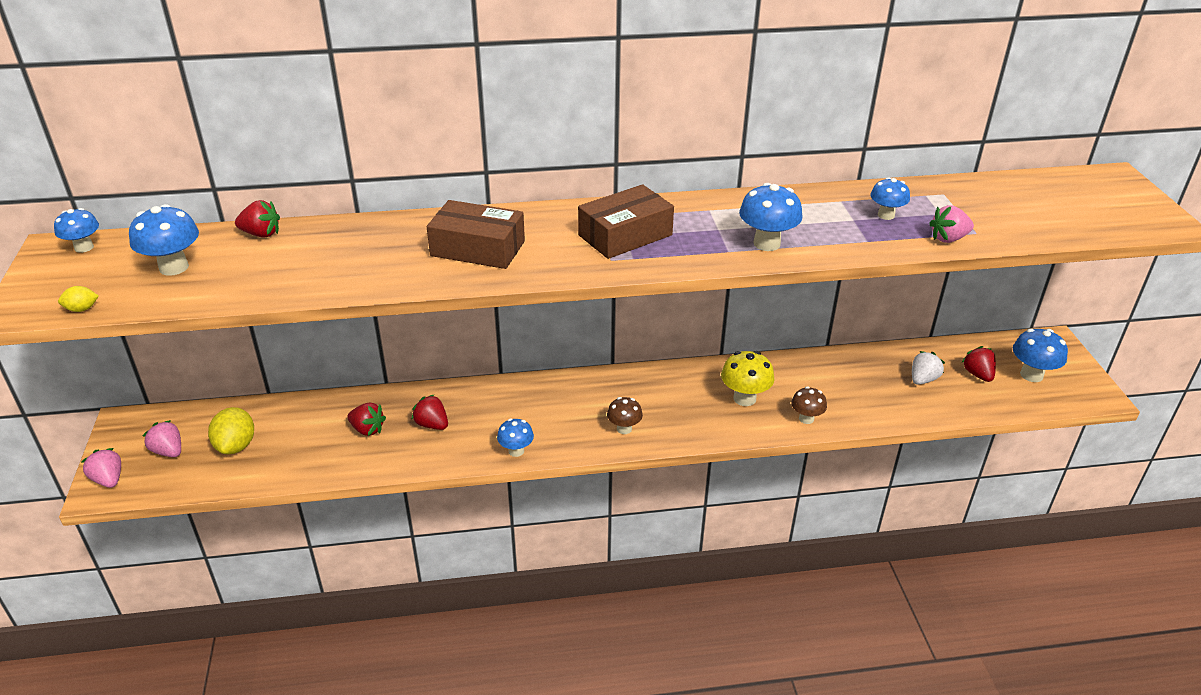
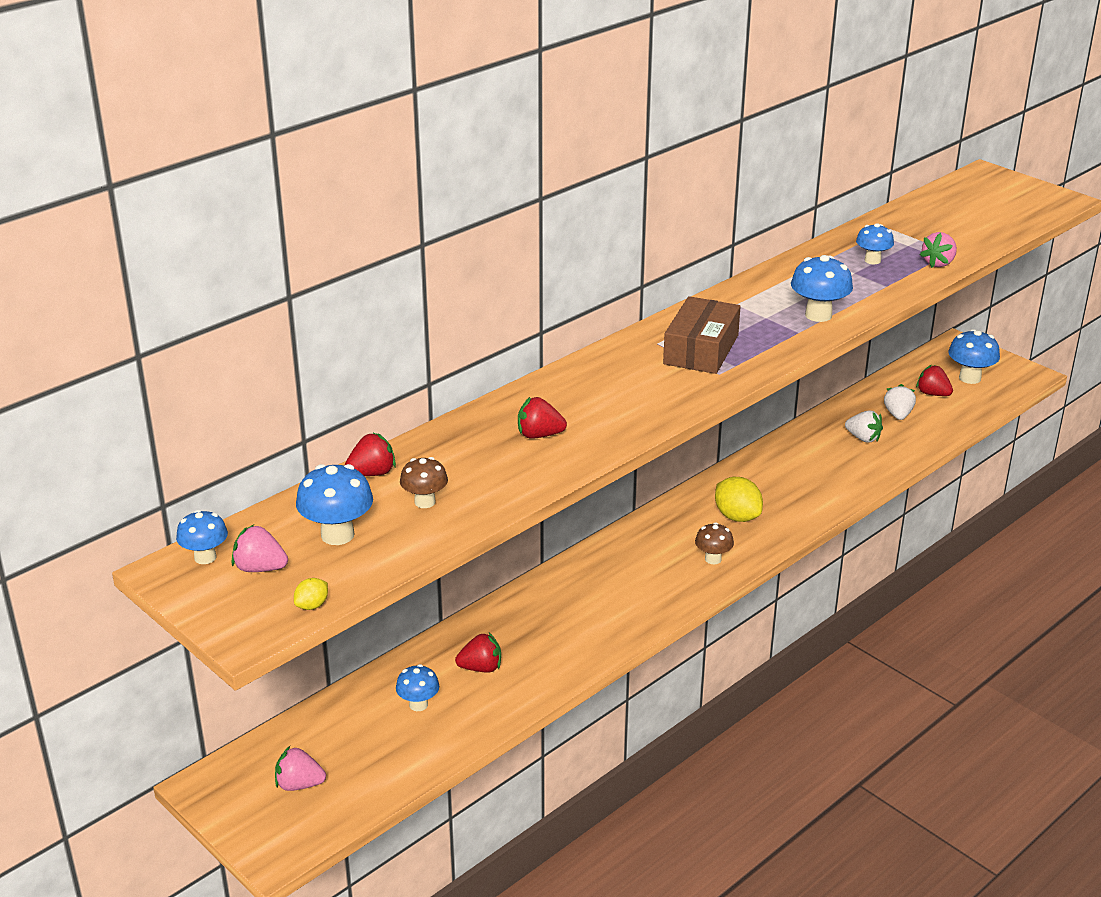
camera: 35 degrees left, 5 degrees down
(108, 479) = (271, 840): pink strawberry -> pink strawberry (260, 568)
(236, 446) = (366, 745): yellow lemon -> yellow lemon (737, 516)
(432, 424) = (538, 635): red strawberry -> red strawberry (539, 435)
(478, 248) = (596, 407): brown box -> none
(516, 451) = (644, 620): blue mushroom -> blue mushroom (418, 704)
(744, 398) = (781, 490): yellow mushroom -> none
(806, 418) = (847, 484): brown mushroom -> brown mushroom (425, 502)
(867, 386) = (863, 438): none -> white strawberry

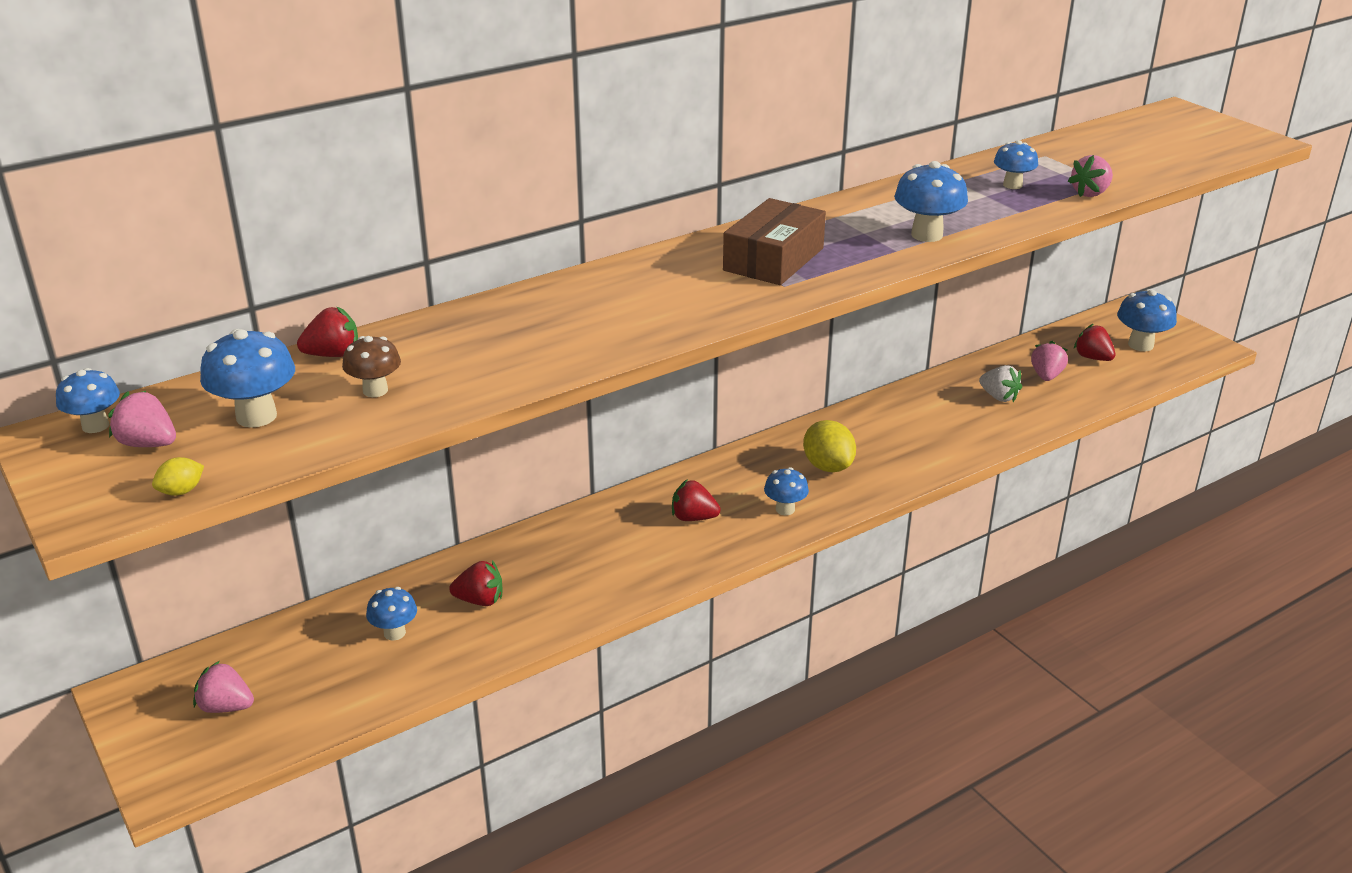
camera: 10 degrees right, 0 degrees up
(539, 435) = (544, 332): red strawberry -> red strawberry (693, 518)
(713, 559) = (785, 509): brown mushroom -> blue mushroom
(898, 415) = (1046, 376): white strawberry -> pink strawberry

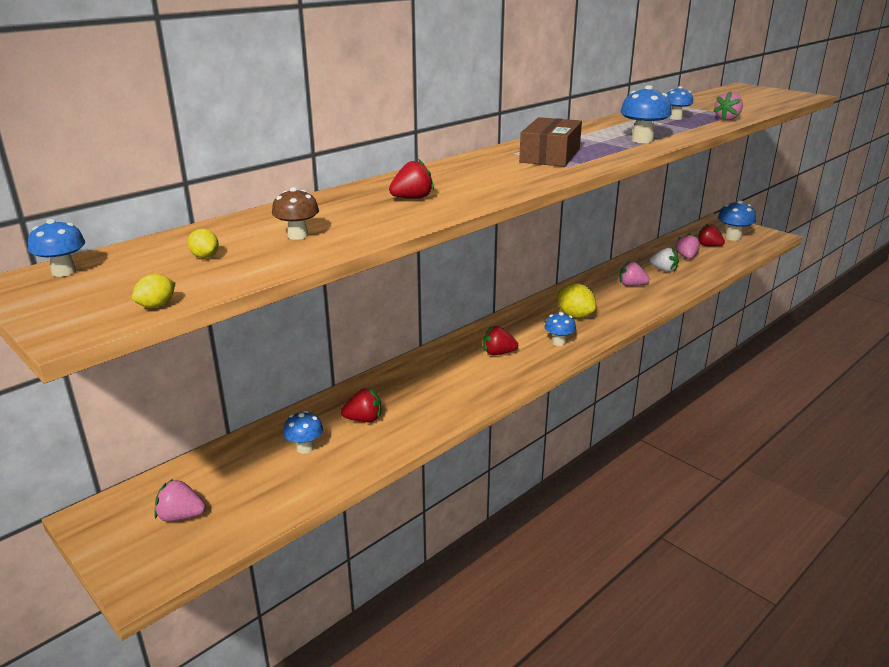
camera: 10 degrees left, 5 degrees down
(148, 444) = (115, 279): pink strawberry -> pink strawberry (631, 285)
(256, 416) = (205, 256): blue mushroom -> yellow lemon
(333, 355) = (253, 219): red strawberry -> red strawberry (412, 198)

